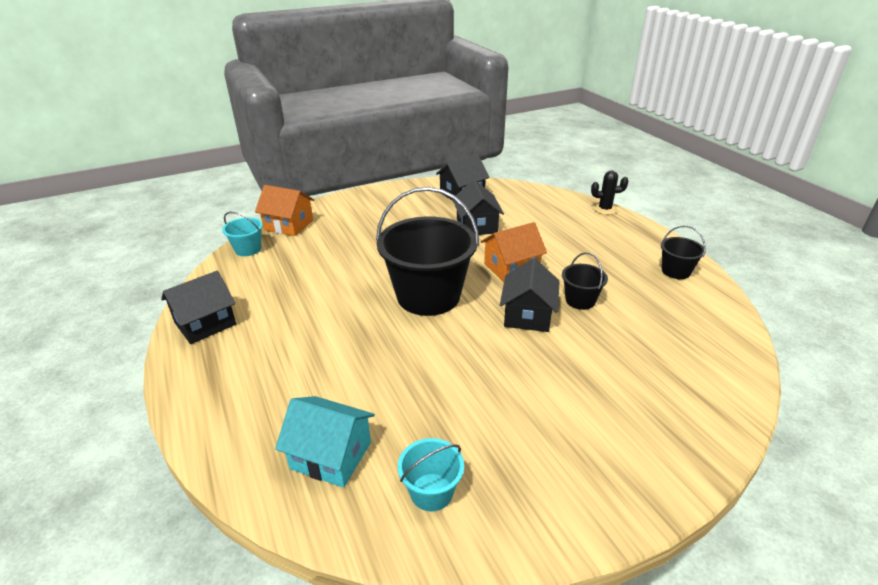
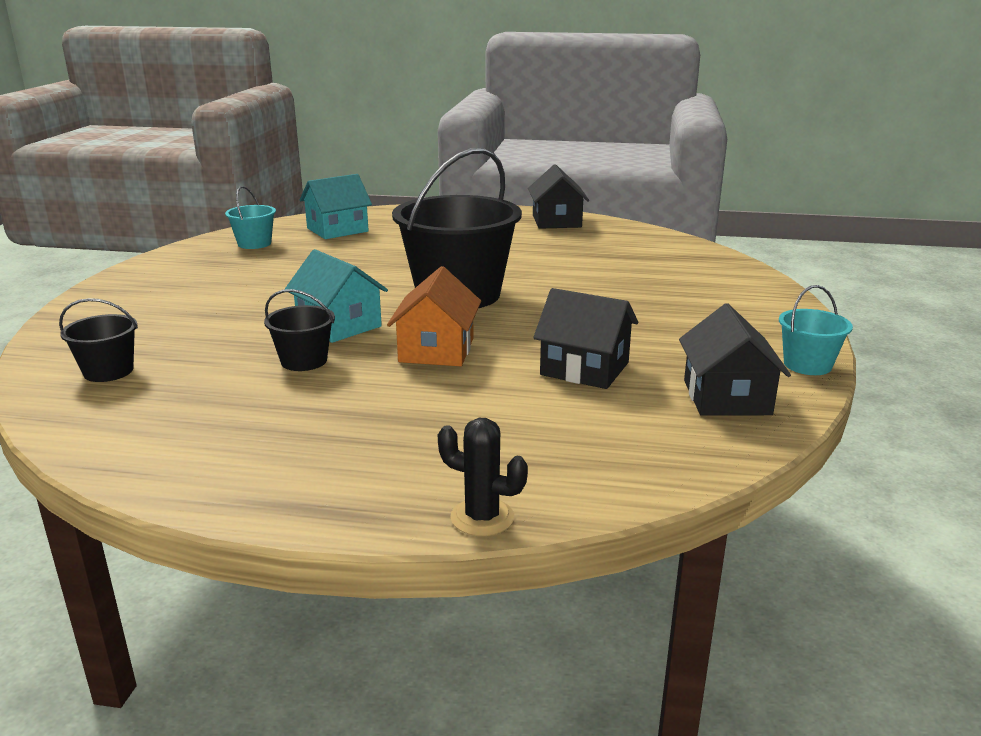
camera: 125 degrees right, 10 degrees down
(248, 249) = (684, 247): turquoise bucket -> turquoise bucket (807, 365)
(288, 225) = (730, 270): orange house -> none
(528, 315) = (339, 325): black house -> turquoise house
(605, 209) = (482, 517): black cactus -> black cactus turned 75 degrees clockwise
(676, 271) = (212, 461): black bucket -> black bucket (108, 371)

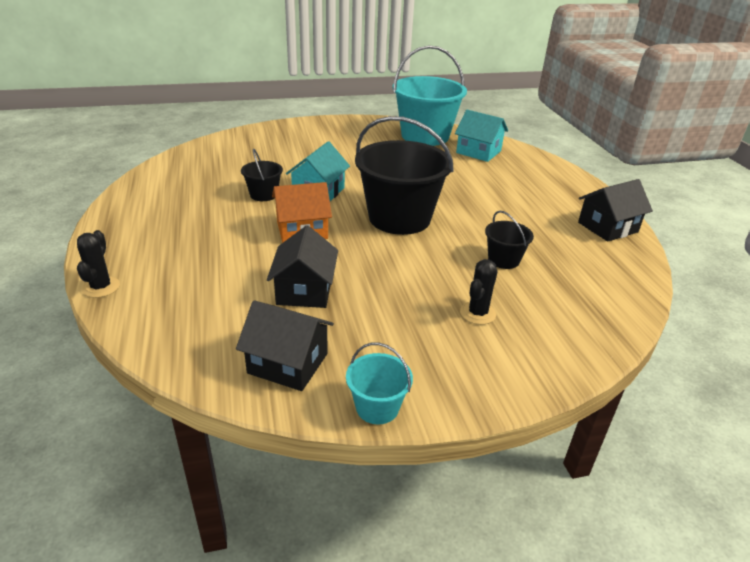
camera: 65 degrees right, 10 degrees up
(108, 371) = (226, 153): black bucket -> black bucket (503, 260)
(254, 244) = (425, 136): turquoise bucket -> turquoise bucket, size x2.18
(673, 297) = (477, 313): none -> black cactus
(726, 397) = (288, 363): black house -> black house turned 45 degrees clockwise

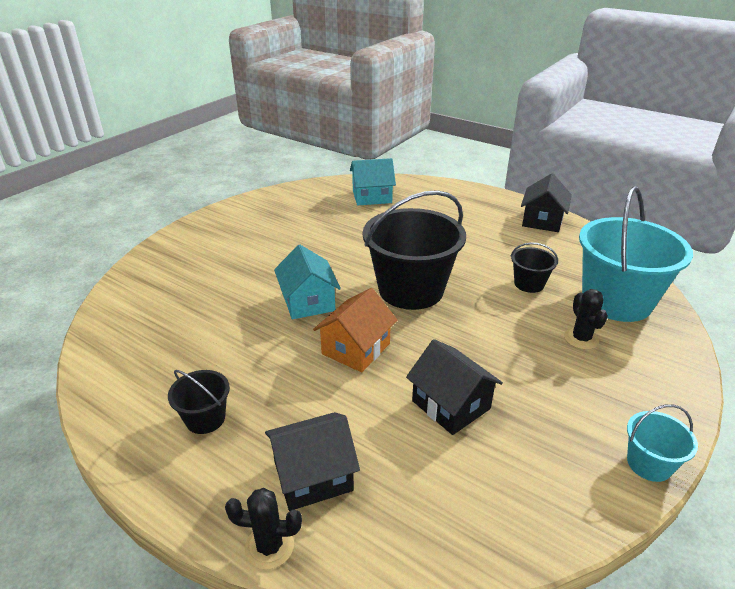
camera: 40 degrees left, 0 degrees up
(101, 287) = (269, 546): black cactus -> black cactus turned 45 degrees counterclockwise
(263, 194) = (263, 333): black bucket -> black bucket (205, 418)
(288, 363) = (546, 480): black house -> black house (313, 476)
(425, 136) = (309, 200): turquoise bucket -> turquoise bucket (616, 301)

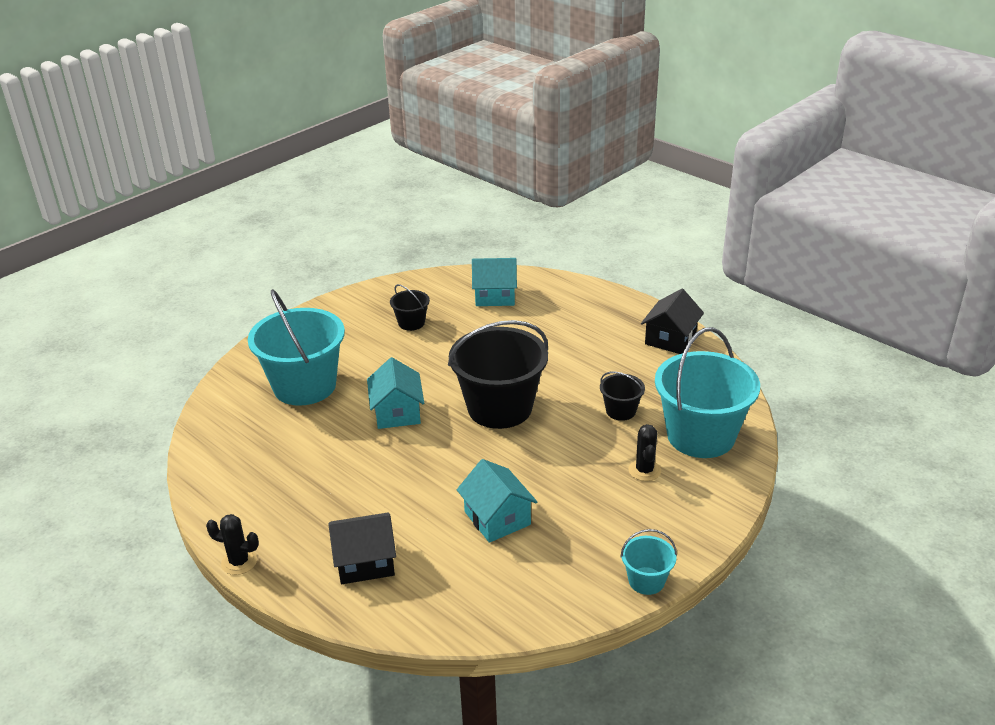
camera: 10 degrees right, 0 degrees up
(205, 418) = (287, 510): black bucket -> black bucket (411, 323)
(206, 283) = (305, 386): none -> turquoise bucket
(269, 546) = (321, 606): black cactus -> black cactus (239, 562)
(356, 349) = (429, 461): orange house -> none
(450, 405) = (497, 518): black house -> turquoise house

